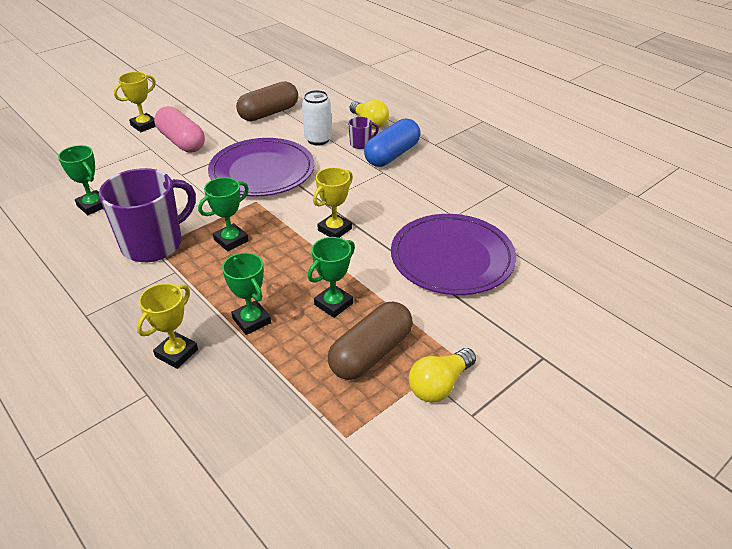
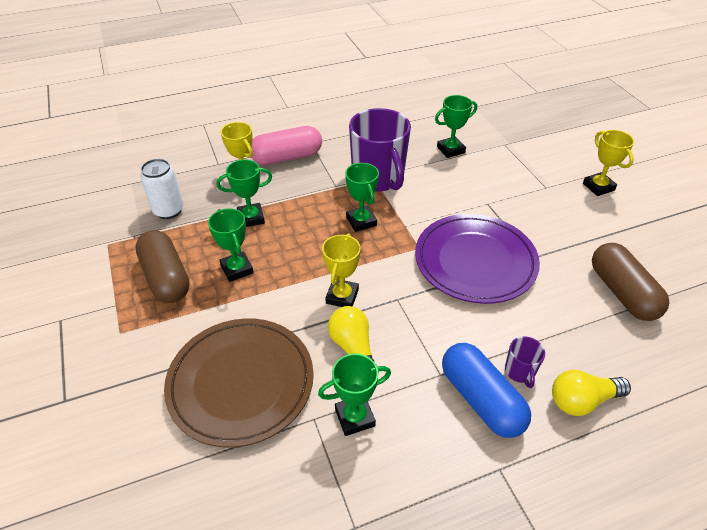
camera: 110 degrees right, 5 degrees up
(181, 141) = (556, 209): pink capsule -> pink capsule (287, 157)
(318, 139) = (540, 327): white can -> white can (168, 211)
(334, 229) = (342, 296): yellow trophy -> yellow trophy turned 45 degrees clockwise
(439, 385) = (102, 310): yellow light bulb -> yellow light bulb (353, 348)
(440, 199) = (354, 417): none -> green trophy
(452, 258) = (241, 383): purple plate -> brown plate

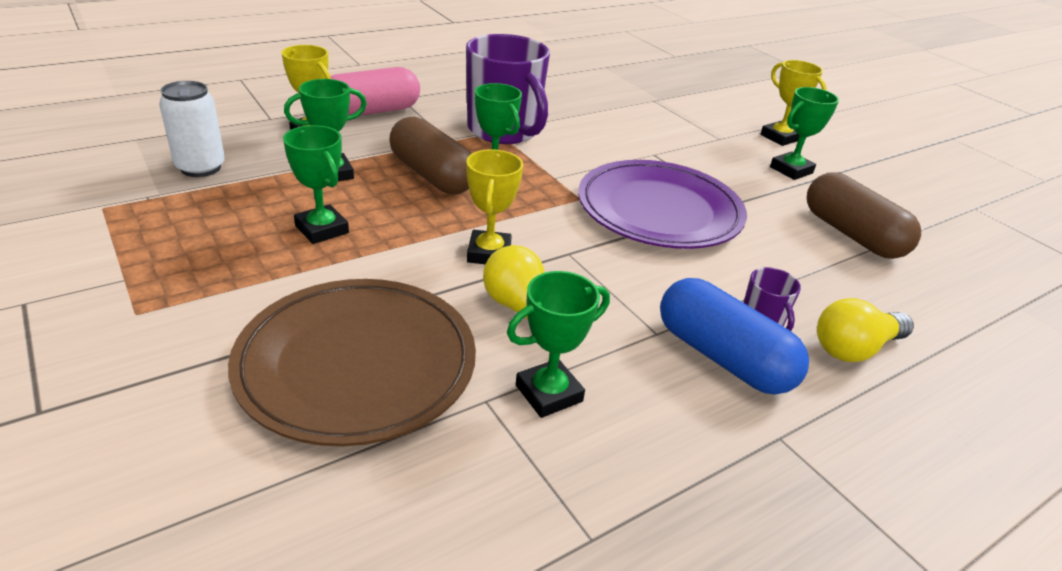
camera: 15 degrees left, 10 degrees down
(166, 278) = (208, 243): brown capsule -> brown capsule (432, 176)
(450, 150) = (589, 105): green trophy -> green trophy (791, 170)

